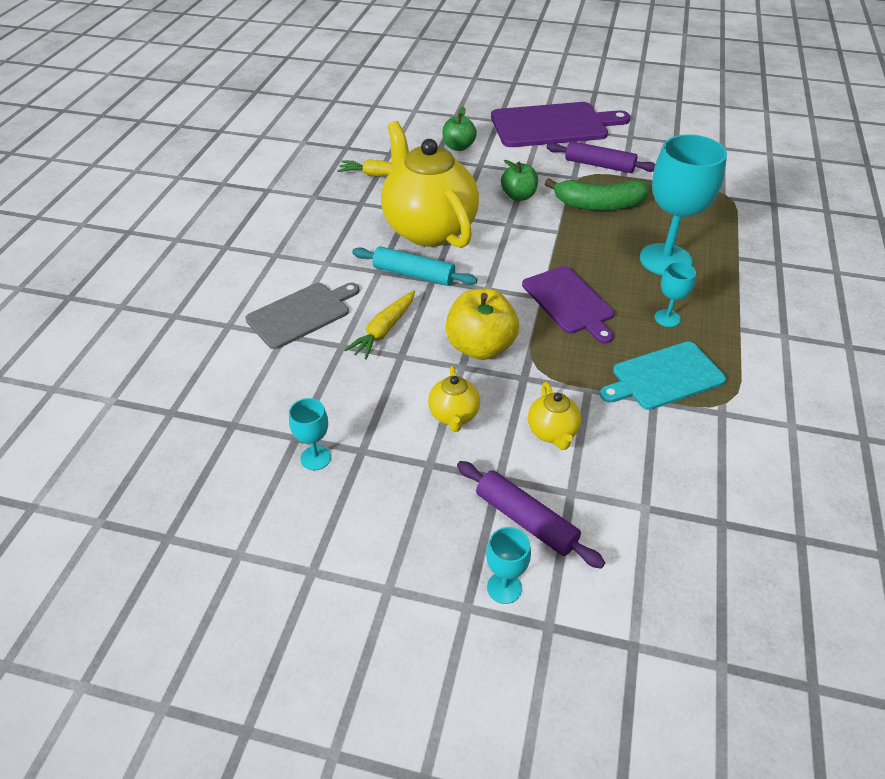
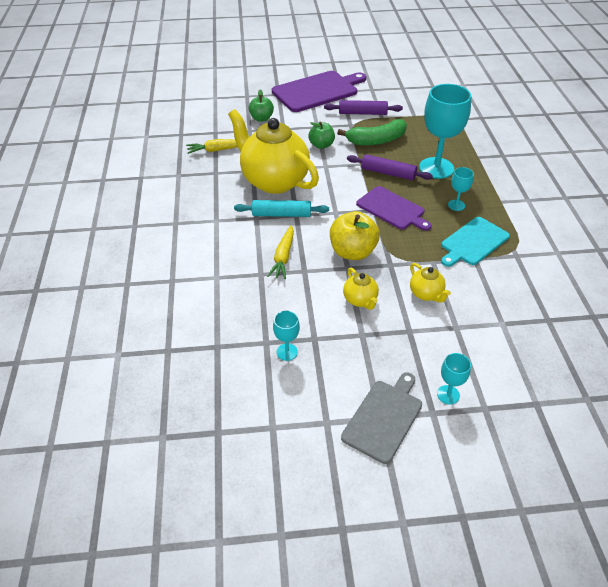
camera: 20 degrees left, 0 degrees up
(302, 314) = (220, 260): grey cutting board -> grey cutting board (384, 418)
(526, 520) = (439, 351): purple rolling pin -> purple rolling pin (388, 173)

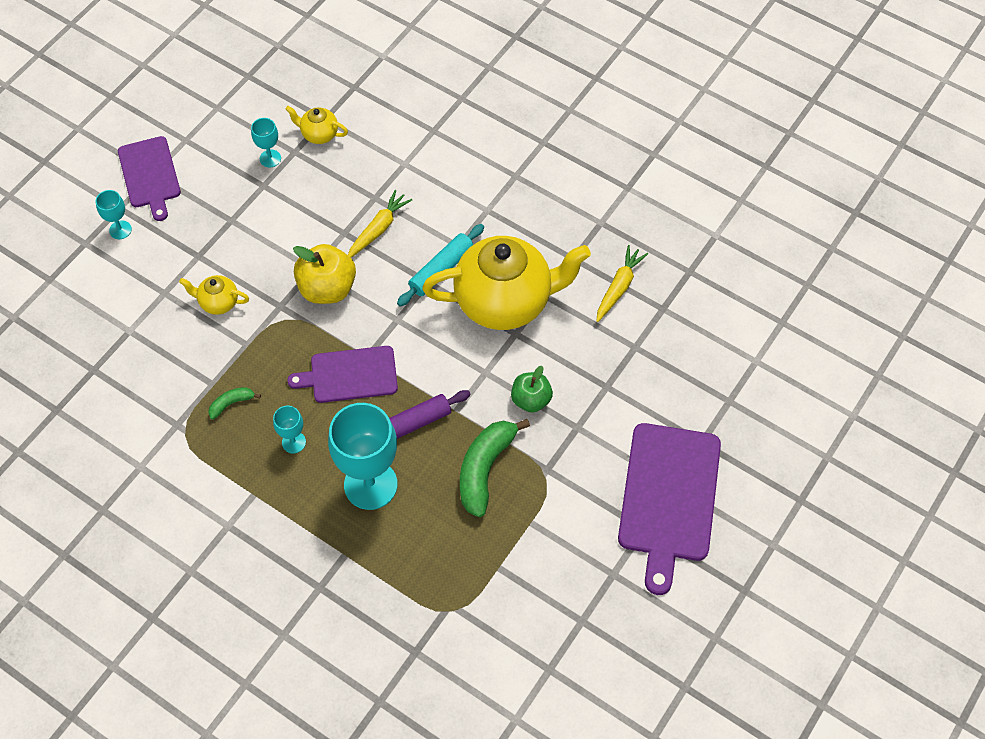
camera: 130 degrees right, 15 degrees up
(261, 118) = (652, 378): green apple -> none
(283, 257) = (378, 229): yellow carrot -> yellow carrot turned 75 degrees clockwise
(360, 300) = (266, 247): yellow teapot -> yellow teapot (319, 134)
(362, 113) = (561, 507): purple rolling pin -> none
(384, 418) = (149, 175): grey cutting board -> purple cutting board
(473, 242) = (231, 403): turquoise cutting board -> green banana

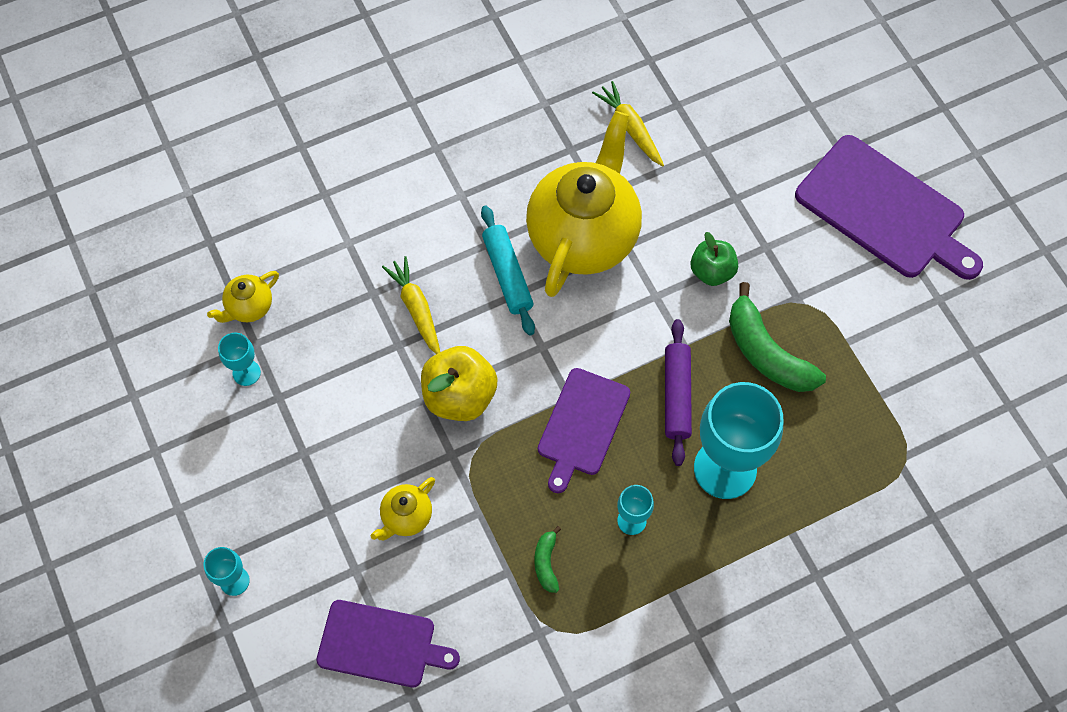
camera: 60 degrees left, 5 degrees up
(149, 175) = (178, 513): purple cutting board -> purple cutting board (381, 645)

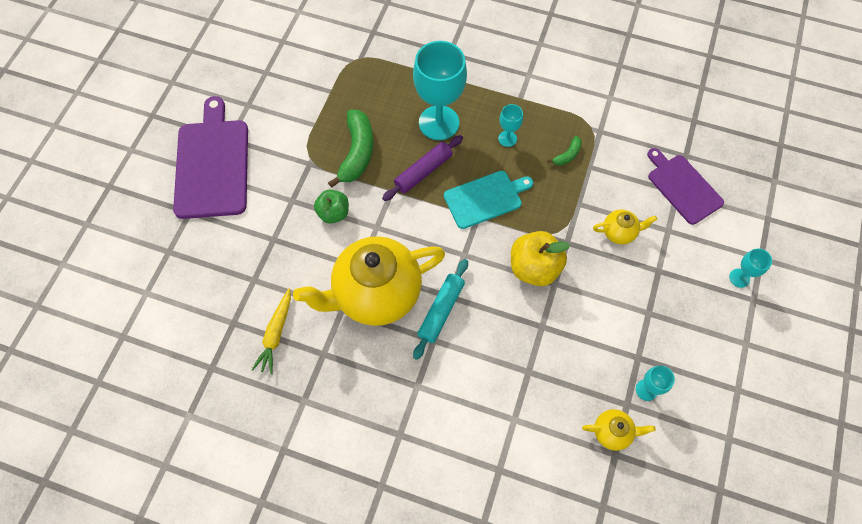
camera: 135 degrees left, 0 degrees up
(416, 309) = (512, 338): yellow carrot -> none
(582, 425) = (485, 199): purple cutting board -> turquoise cutting board

